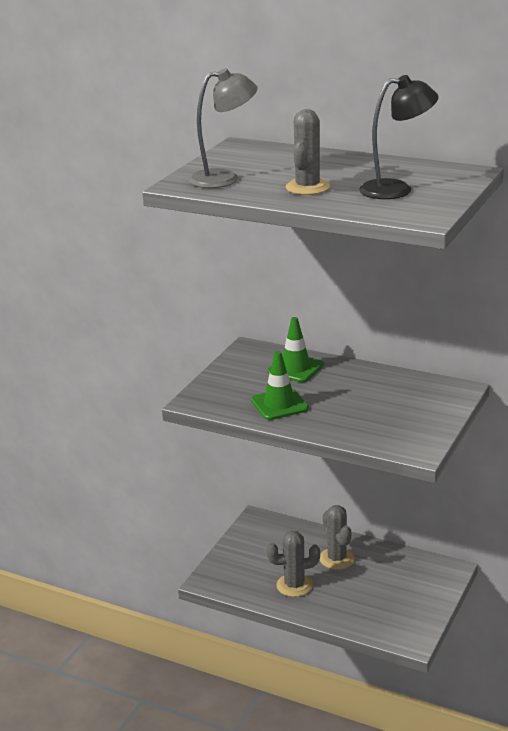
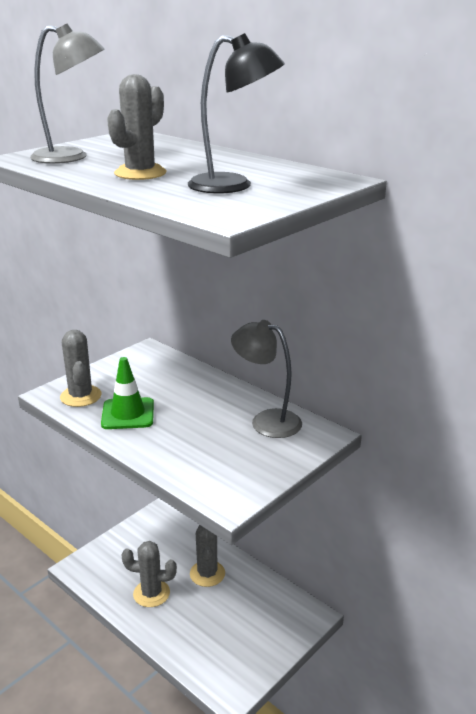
camera: 15 degrees right, 0 degrees up
(223, 398) = (81, 396): none -> grey cactus
(295, 368) = (174, 378): green traffic cone -> none
(404, 388) = (266, 421): none -> grey lamp

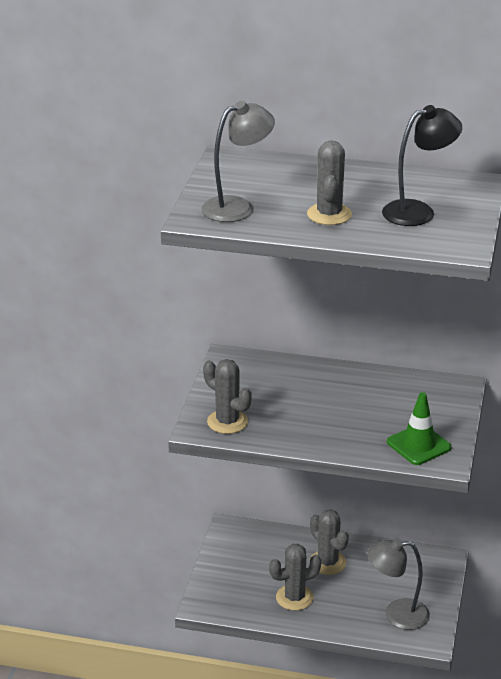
camera: 30 degrees left, 5 degrees up
(128, 414) = (288, 423): green traffic cone -> green traffic cone (418, 445)
(266, 421) = (406, 390): grey lamp -> grey lamp (397, 614)

